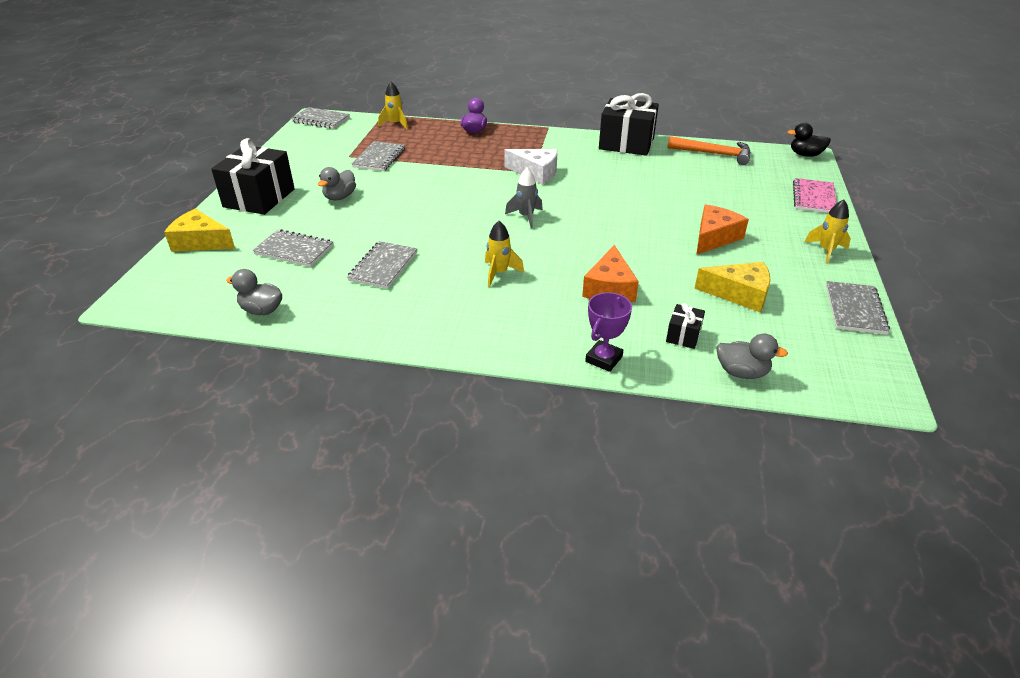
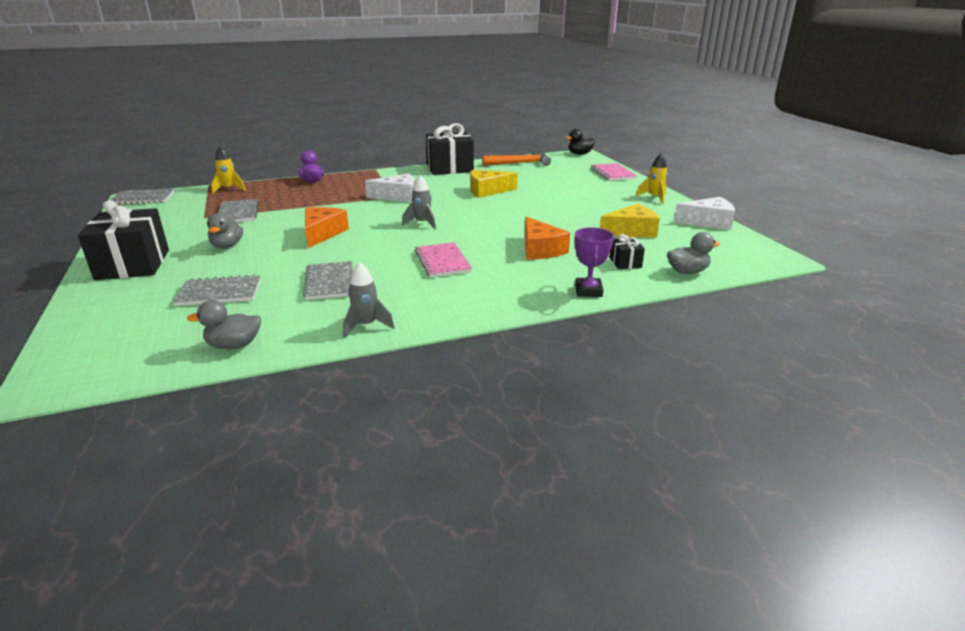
camera: 30 degrees left, 10 degrees down
(201, 242) = (95, 312): yellow cheese -> yellow cheese (487, 191)
(370, 326) = (366, 326): none -> grey rocket
(499, 273) = (442, 262): yellow rocket -> pink notebook
(714, 237) = (577, 206): orange cheese -> orange cheese (322, 233)
(855, 309) = (708, 222): grey notebook -> white cheese

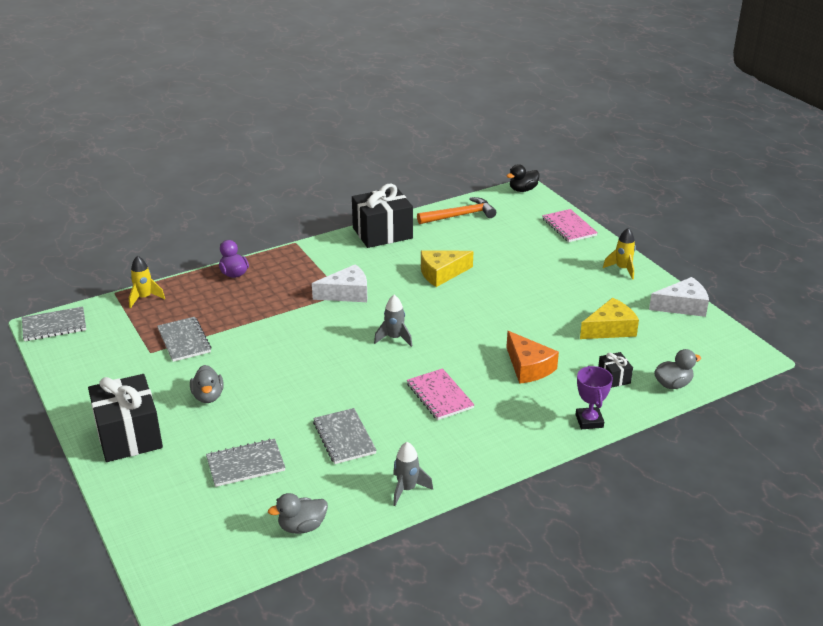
camera: 10 degrees left, 5 degrees up
(322, 233) = (297, 366): orange cheese -> none

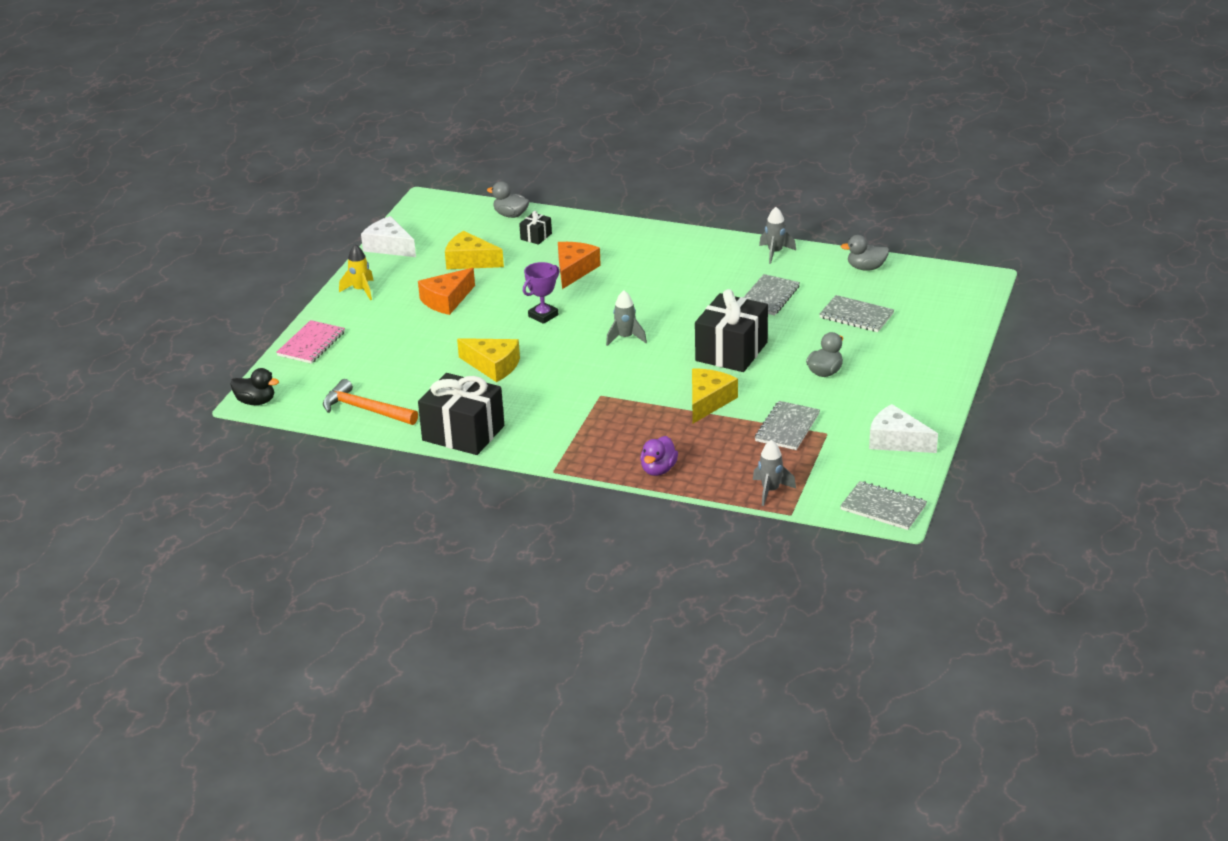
camera: 130 degrees left, 0 degrees up
(128, 435) = (916, 376): black gift -> black gift (731, 351)
(144, 298) = (770, 491): yellow rocket -> grey rocket
(264, 328) = (708, 401): none -> yellow cheese
(302, 527) = (866, 268): grey duck -> grey duck turned 150 degrees clockwise
(347, 293) = (596, 393): white cheese -> white cheese (896, 441)
(439, 396) = (665, 286): pink notebook -> none
(559, 294) = (446, 300): none -> orange cheese
(589, 421) = (602, 226): purple trophy -> purple trophy (543, 316)

